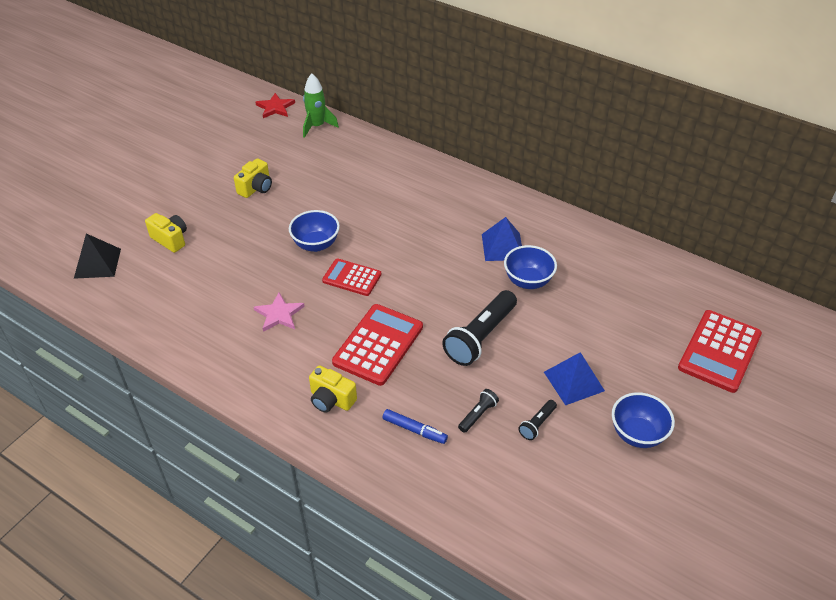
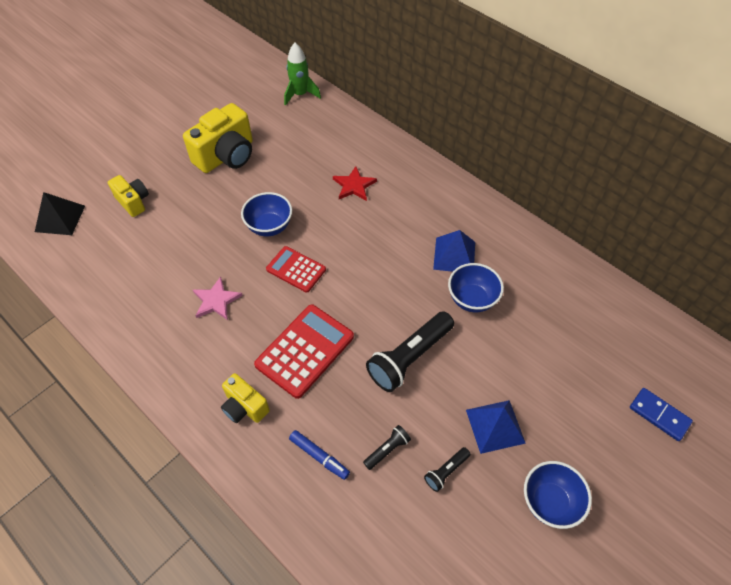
camera: 10 degrees right, 10 degrees up
(256, 188) = (226, 156): yellow camera -> yellow camera, size x1.77
(275, 107) = (265, 69): red star -> red star (354, 186)
(719, 351) = (659, 415): red calculator -> blue domino

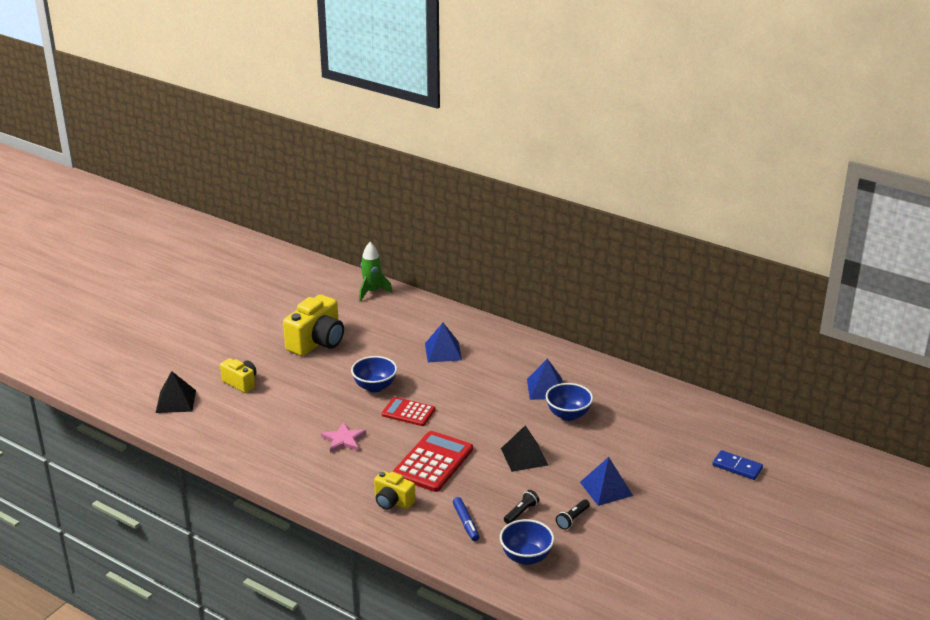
camera: 10 degrees left, 25 degrees down
(319, 456) = (466, 523): blue marker -> blue marker turned 45 degrees clockwise
(354, 186) = (443, 351): red star -> blue pyramid
(409, 358) = (524, 456): black flashlight -> black pyramid
(549, 502) = (659, 526): blue bowl -> blue bowl (526, 557)

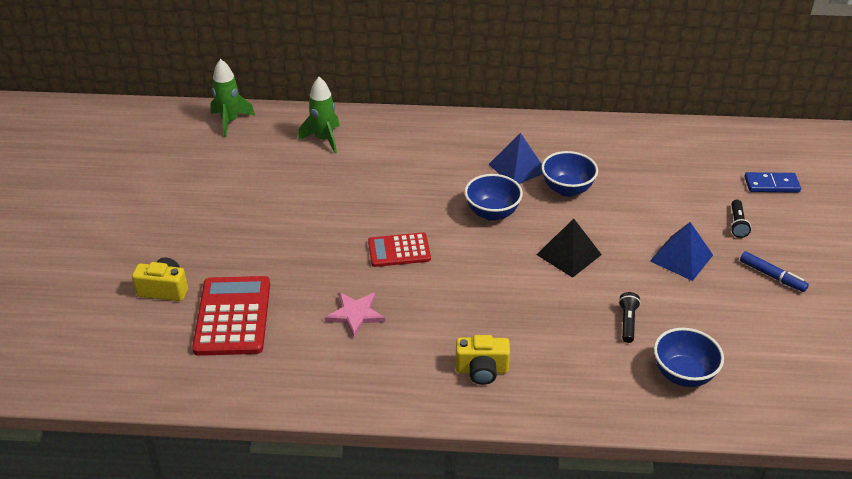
camera: 30 degrees left, 10 degrees up
(176, 401) = (96, 347): black pyramid -> none
(317, 342) = (217, 203): yellow camera -> none
(374, 387) = (333, 234): blue bowl -> blue bowl (492, 213)
(425, 324) = (324, 139): none -> green rocket
(433, 462) = (481, 301): red calculator -> red calculator (232, 316)
(443, 351) = (372, 164): blue pyramid -> none
(466, 523) = (584, 361): blue marker -> blue marker (772, 276)
(572, 519) = (684, 307): black flashlight -> black flashlight (737, 224)

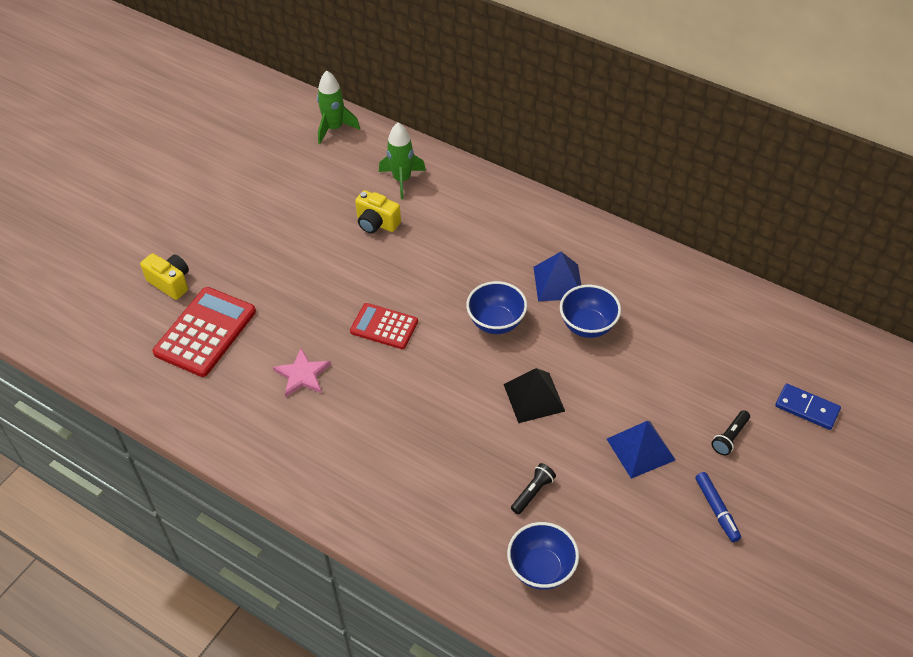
camera: 30 degrees right, 10 degrees up
(481, 370) = (367, 478): yellow camera -> yellow camera (376, 223)

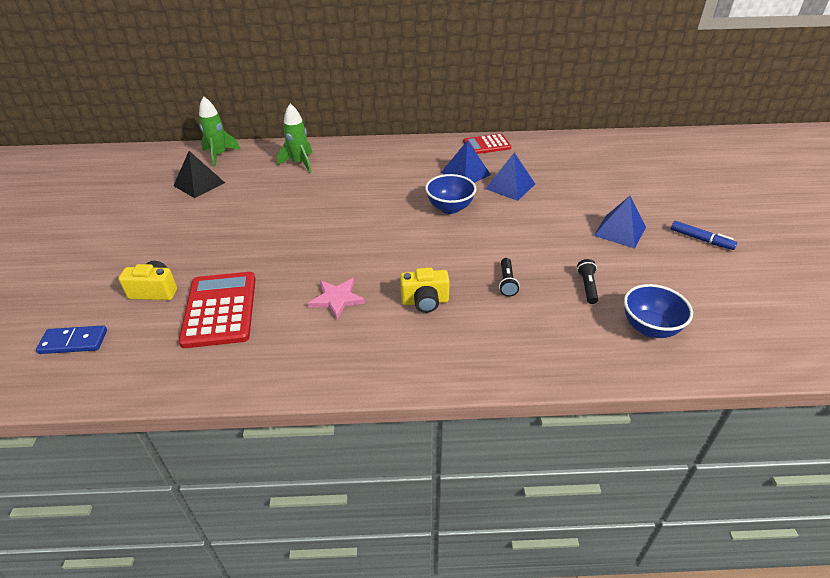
camera: 35 degrees left, 10 degrees down
(376, 223) = (304, 191): yellow camera -> yellow camera (425, 301)
(384, 327) = (372, 243): red calculator -> red calculator (487, 145)
(534, 397) = (522, 235): black pyramid -> black pyramid (199, 184)
(588, 326) = (510, 186): blue bowl -> blue pyramid
(730, 437) = (658, 202): black flashlight -> black flashlight (507, 282)
(807, 408) = (677, 172): blue domino -> blue domino (73, 342)

